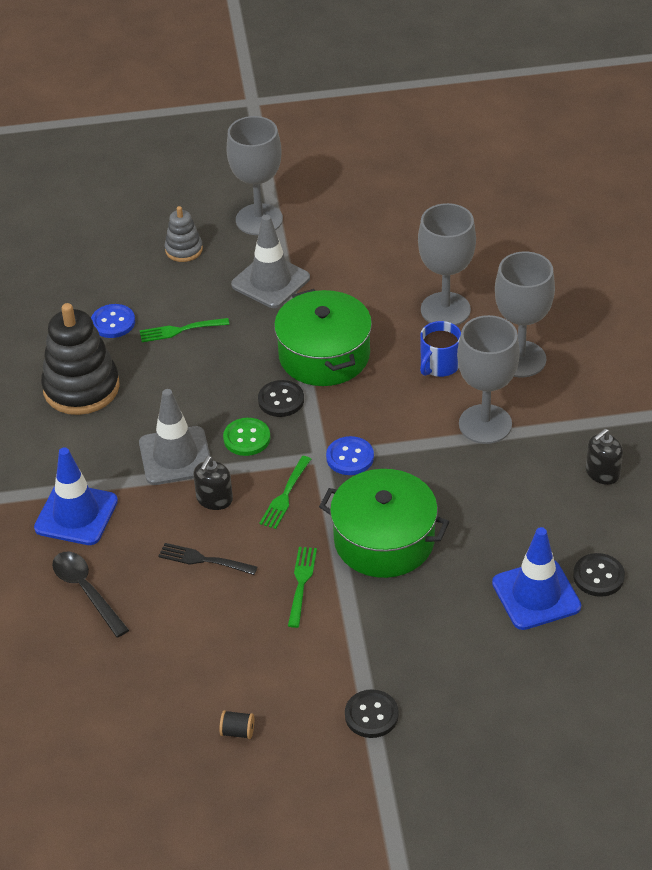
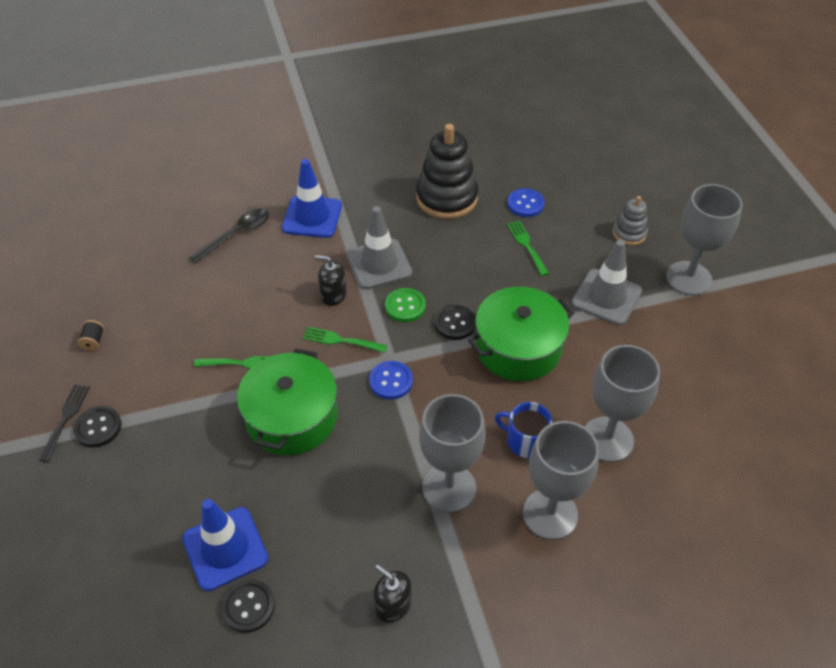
camera: 80 degrees right, 5 degrees up
(203, 560) = (267, 297): black fork -> black fork (66, 419)

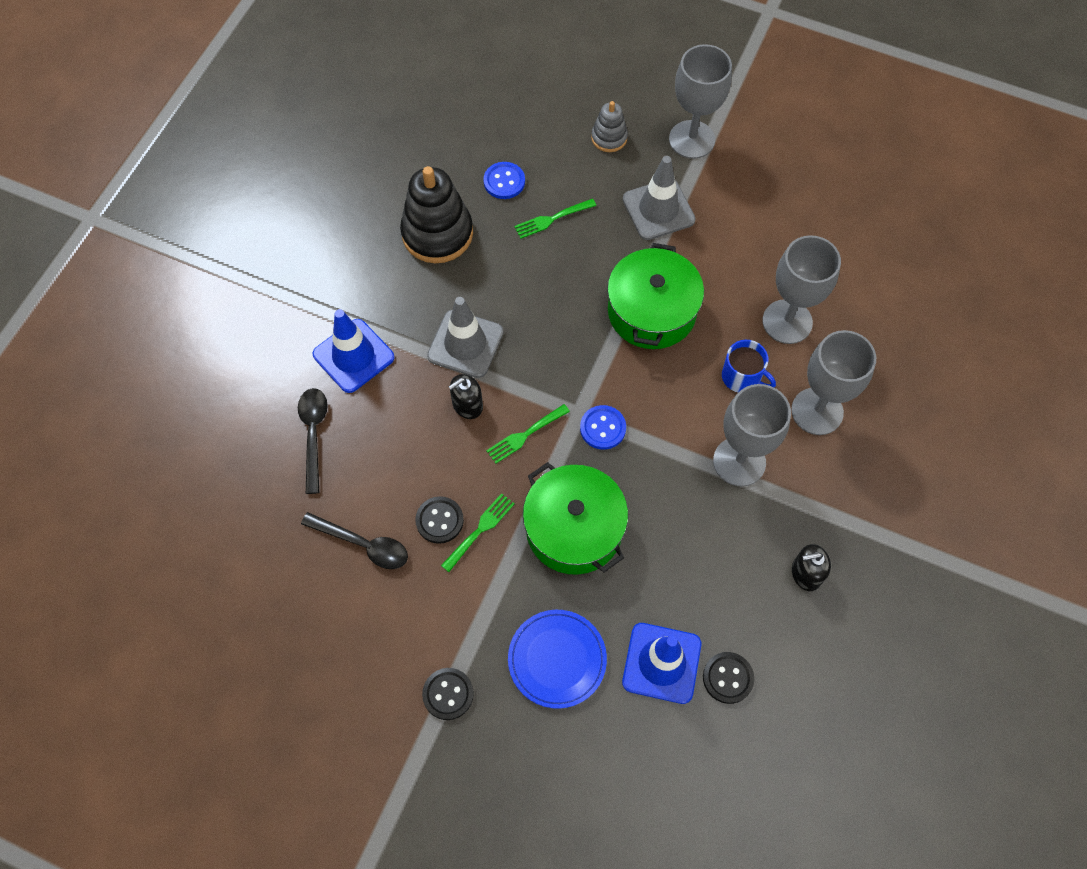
camera: 50 degrees left, 15 degrees up
(66, 419) = (413, 717): black fork -> none
(93, 341) = (337, 641): black spool -> none
(175, 476) = (557, 659): none -> blue plate
(177, 309) = (363, 544): none -> black spoon
(405, 306) = (533, 359): green button -> none
(455, 323) = (585, 337): black button -> black button (439, 520)
(525, 441) = (742, 377): blue mug -> blue mug turned 120 degrees counterclockwise
(527, 246) = (552, 219): green fork -> green fork turned 45 degrees counterclockwise

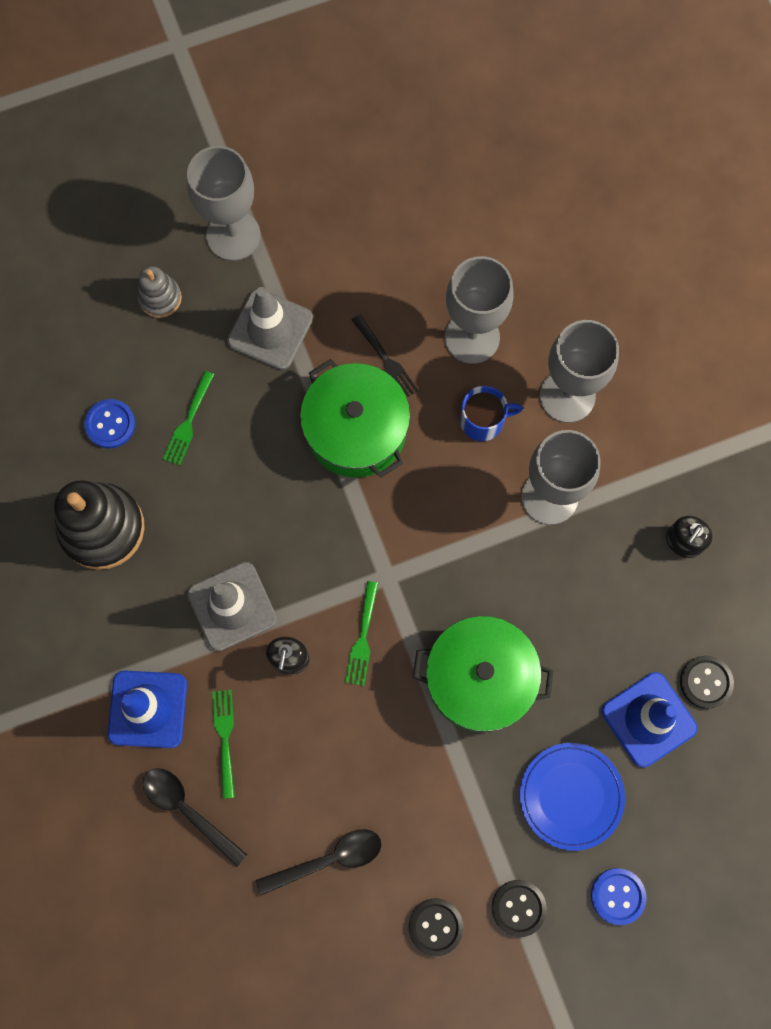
camera: 45 degrees left, 10 degrees up
(439, 520) = (368, 778): black button -> black button (435, 926)
(480, 530) = (408, 753): green fork -> green fork (225, 738)
(602, 428) = (418, 571): blue button -> blue button (617, 896)
(714, 287) = (385, 360): none -> black fork

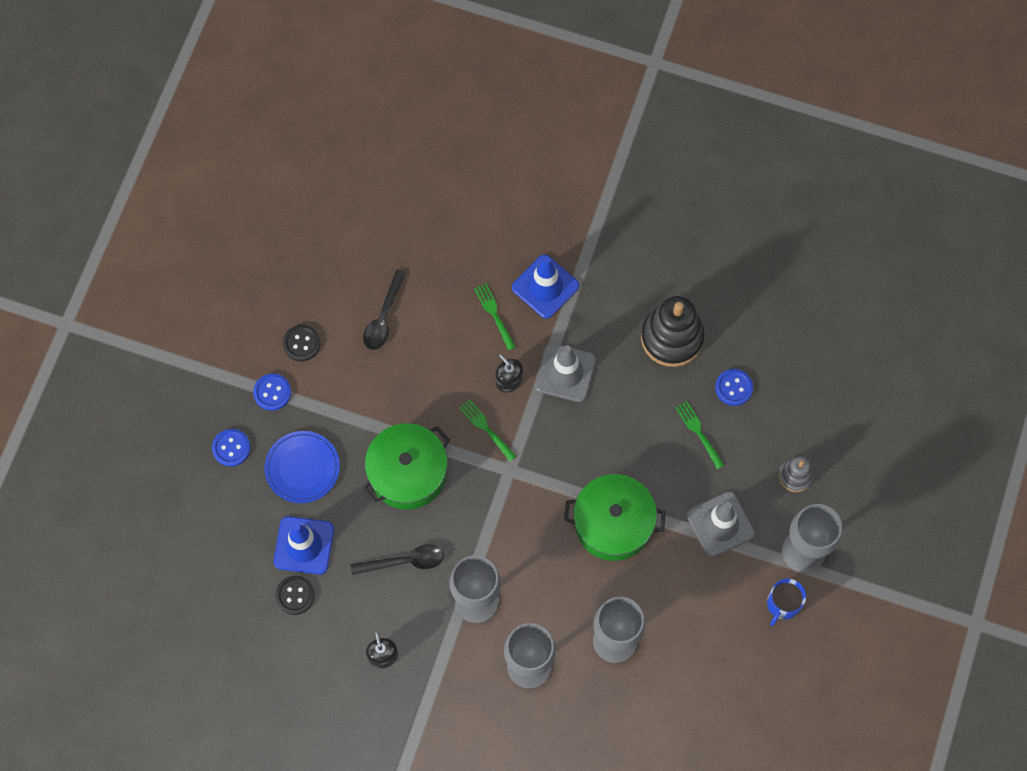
camera: 130 degrees right, 5 degrees down
(188, 810) = (472, 267): black spoon -> black spoon (404, 561)
(225, 738) = (494, 314): green fork -> green fork turned 150 degrees counterclockwise
(385, 360) = (643, 576): black fork -> none
(483, 421) = (556, 602): blue mug -> blue mug (783, 604)
(518, 908) = (272, 392): black button -> blue button

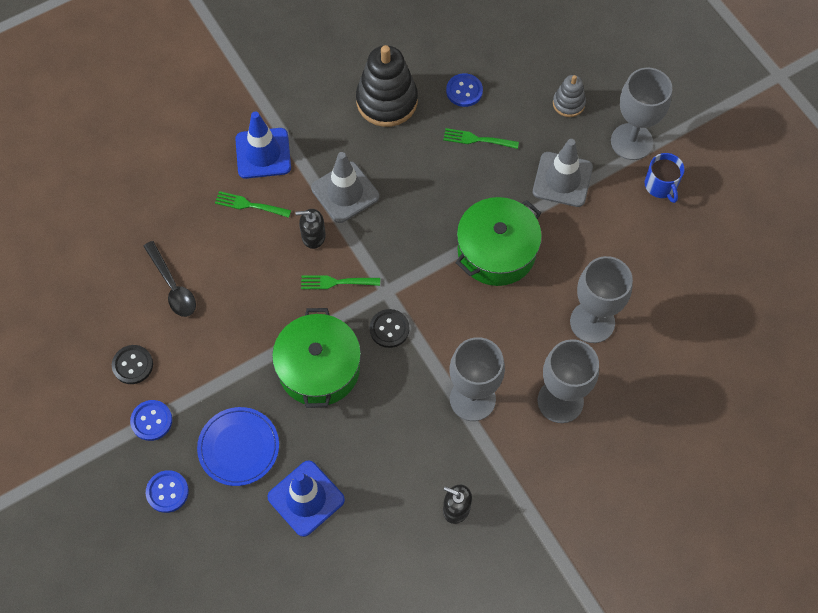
camera: 50 degrees left, 5 degrees down
(295, 595) = (343, 540): black button -> black button (389, 329)
(404, 561) = (391, 429): black spoon -> none

